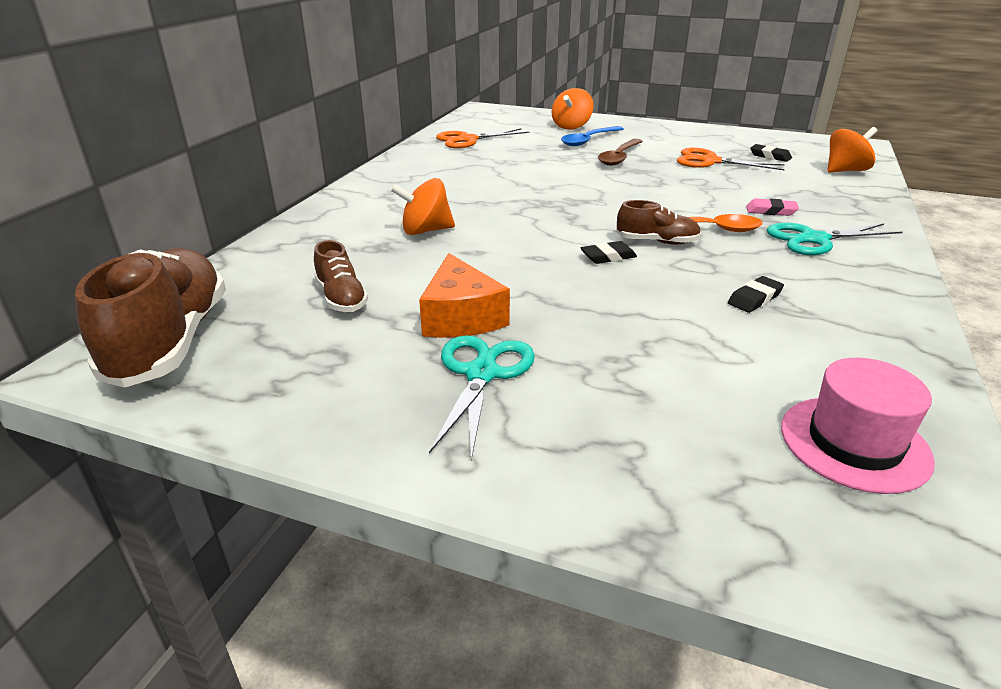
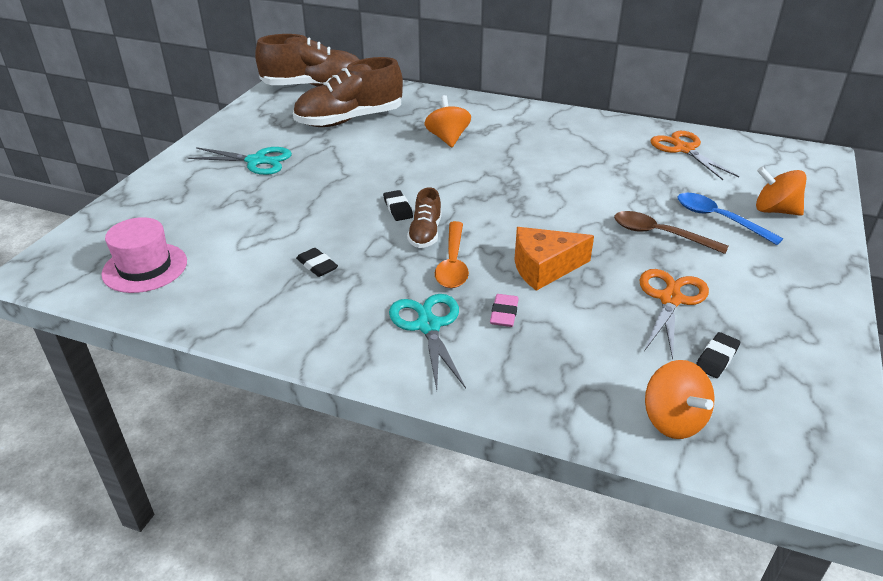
camera: 90 degrees right, 5 degrees up
(341, 298) = (349, 120): brown shoe -> brown shoe, size x1.99
(461, 317) = (318, 154): orange cheese -> orange cheese (544, 267)

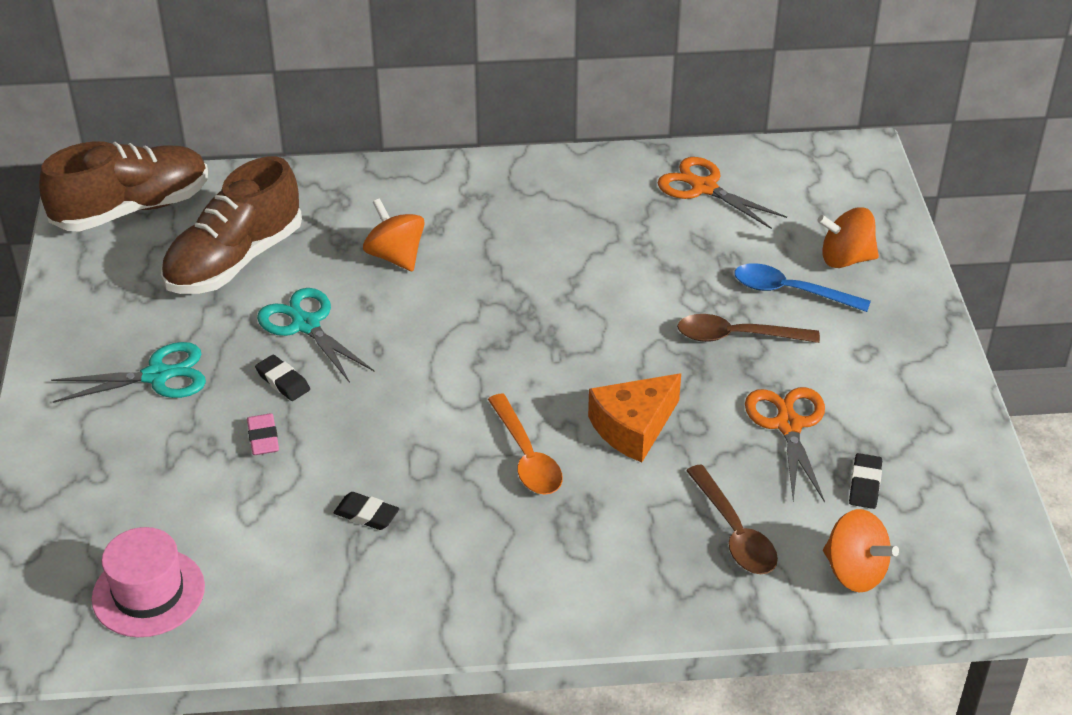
camera: 25 degrees left, 5 degrees up
(398, 208) = (407, 395): black eraser -> black eraser (283, 381)
(425, 233) = (466, 423): brown shoe -> none
(428, 326) = (552, 551): turquoise scissors -> turquoise scissors (306, 325)
(504, 313) = (624, 505): pink eraser -> pink eraser (263, 438)
(581, 358) = (734, 532): none -> brown spoon

